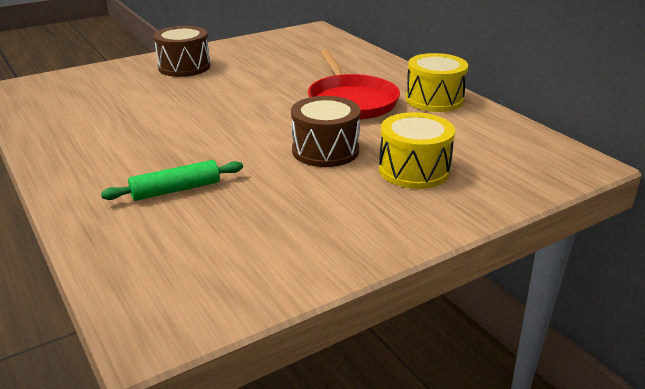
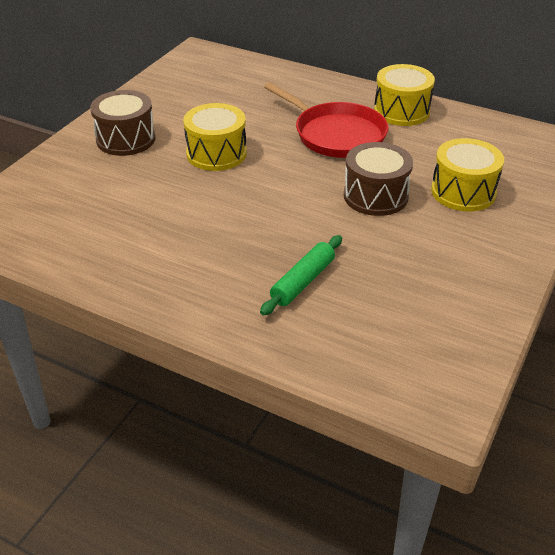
camera: 30 degrees left, 10 degrees up
(236, 90) = (216, 153): none -> yellow drum

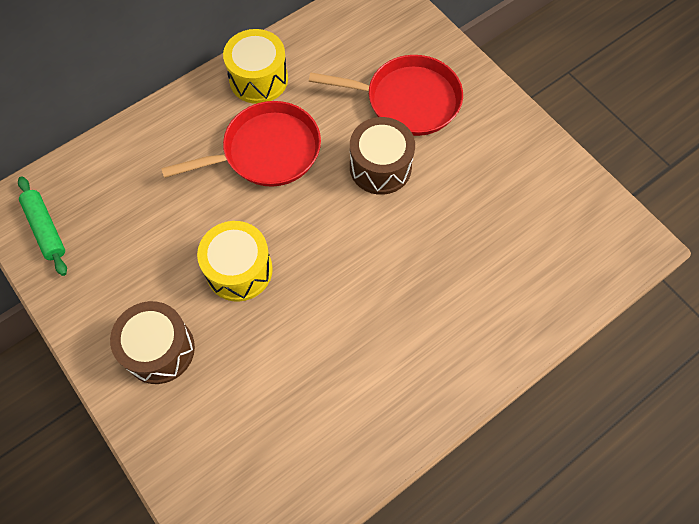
camera: 65 degrees left, 25 degrees up
(303, 282) = (469, 277): green rolling pin -> green rolling pin (46, 229)
(463, 192) = (408, 100): yellow drum -> red pan

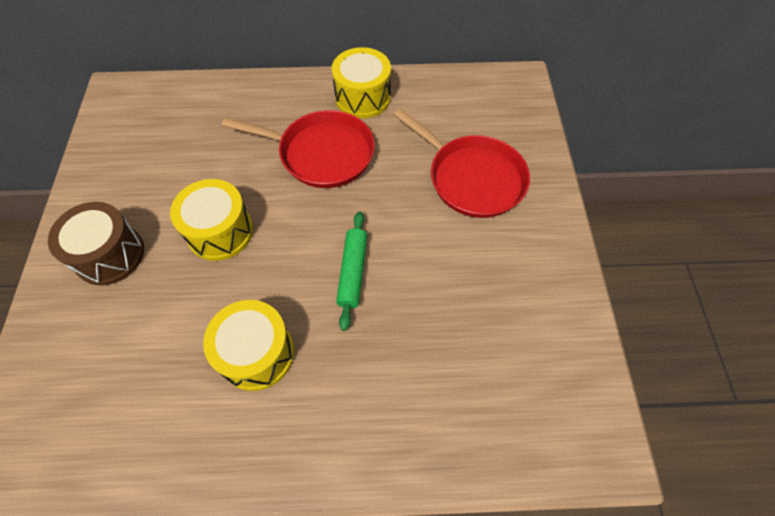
camera: 35 degrees right, 5 degrees down
(46, 229) = (122, 119): green rolling pin -> green rolling pin (353, 272)
(356, 341) = (257, 353): none -> yellow drum
(380, 167) = (403, 219): brown drum -> none

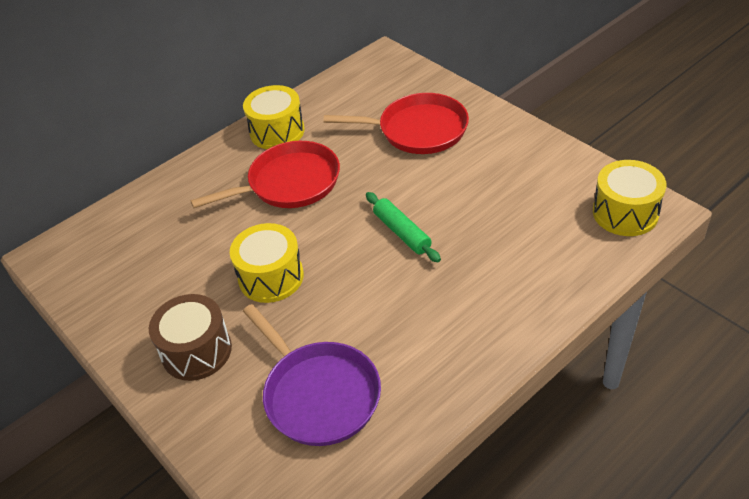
camera: 35 degrees left, 15 degrees down
(138, 373) = (319, 394): none -> purple pan
(257, 353) = (392, 320): yellow drum -> yellow drum (625, 213)

